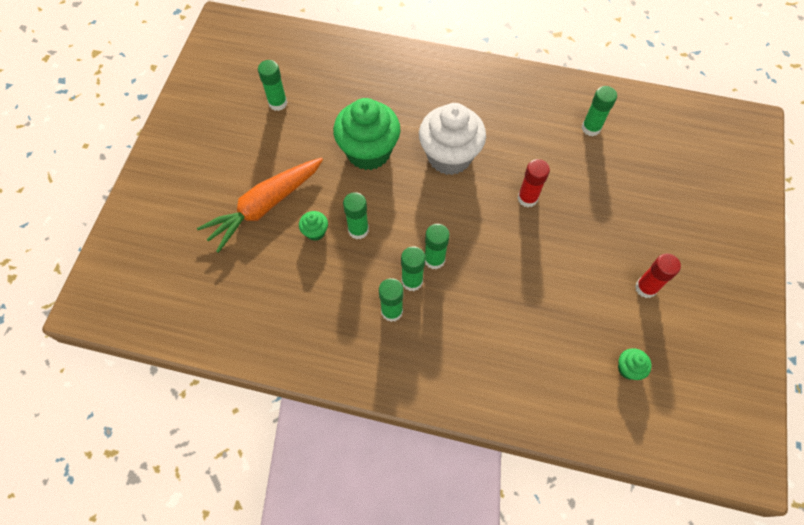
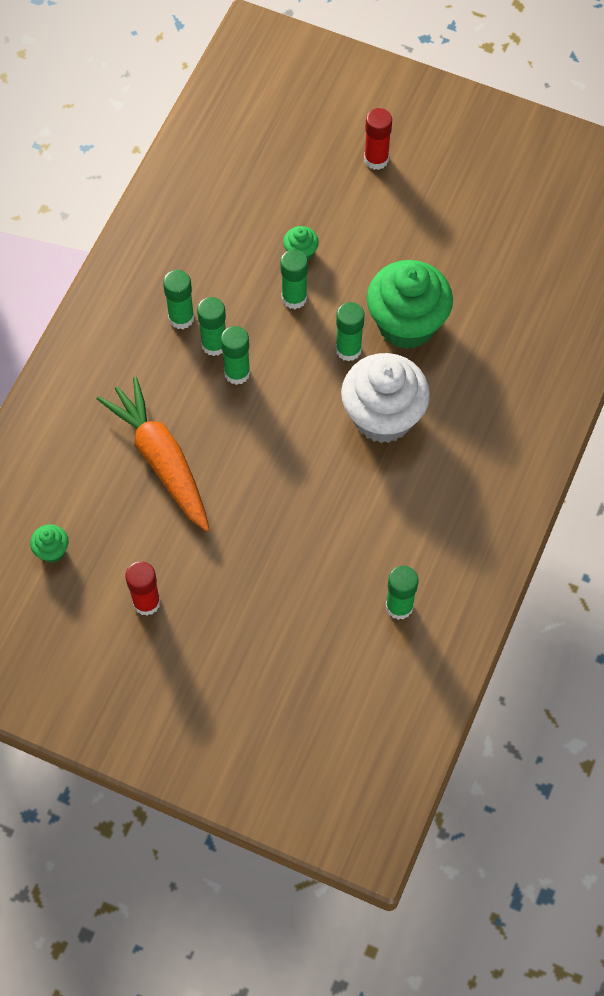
camera: 100 degrees right, 0 degrees up
(265, 206) = (346, 204): orange carrot -> orange carrot (161, 460)
(278, 103) = (502, 230): green glue stick -> green glue stick (348, 349)
(527, 198) = (301, 496): red glue stick -> red glue stick (376, 159)

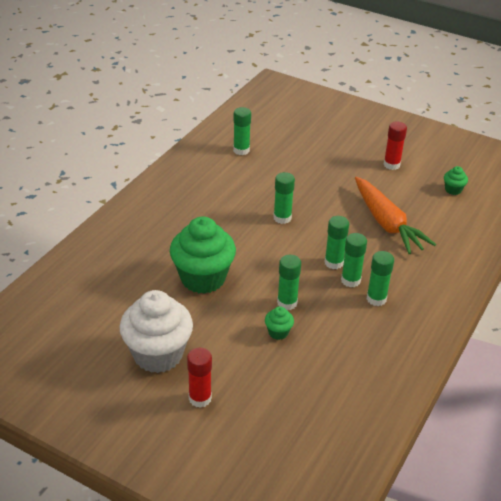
camera: 175 degrees left, 25 degrees down
(348, 349) = (250, 268): green glue stick -> green glue stick (282, 218)
(383, 417) = (232, 230): white cupcake -> white cupcake (158, 354)

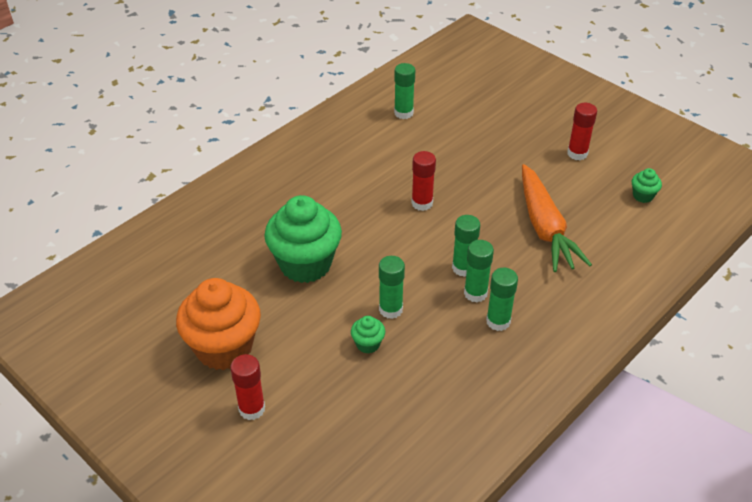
camera: 15 degrees right, 5 degrees up
(158, 354) = (224, 348): white cupcake -> orange cupcake
(282, 218) = (422, 203): green glue stick -> red glue stick

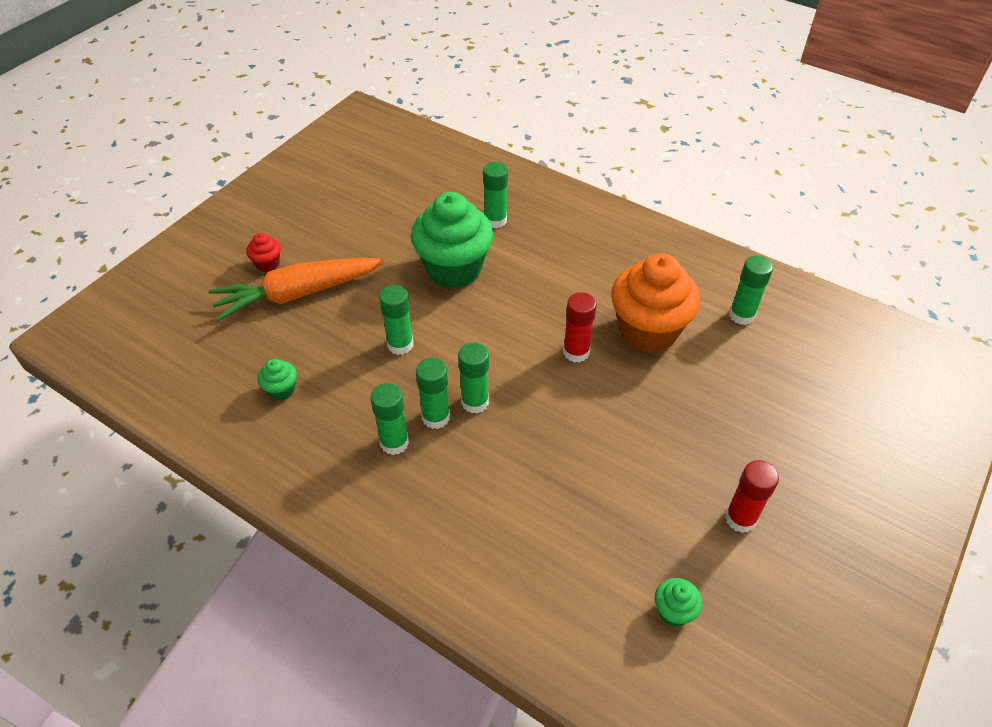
camera: 80 degrees right, 5 degrees up
(224, 348) = (337, 233): orange cupcake -> orange cupcake (648, 331)
(249, 229) = (495, 220): none -> green glue stick
(252, 409) = (267, 264): red glue stick -> red cupcake
(368, 344) = (350, 332): green cupcake -> green cupcake (281, 390)
(545, 227) = (567, 483): orange carrot -> orange carrot (298, 294)

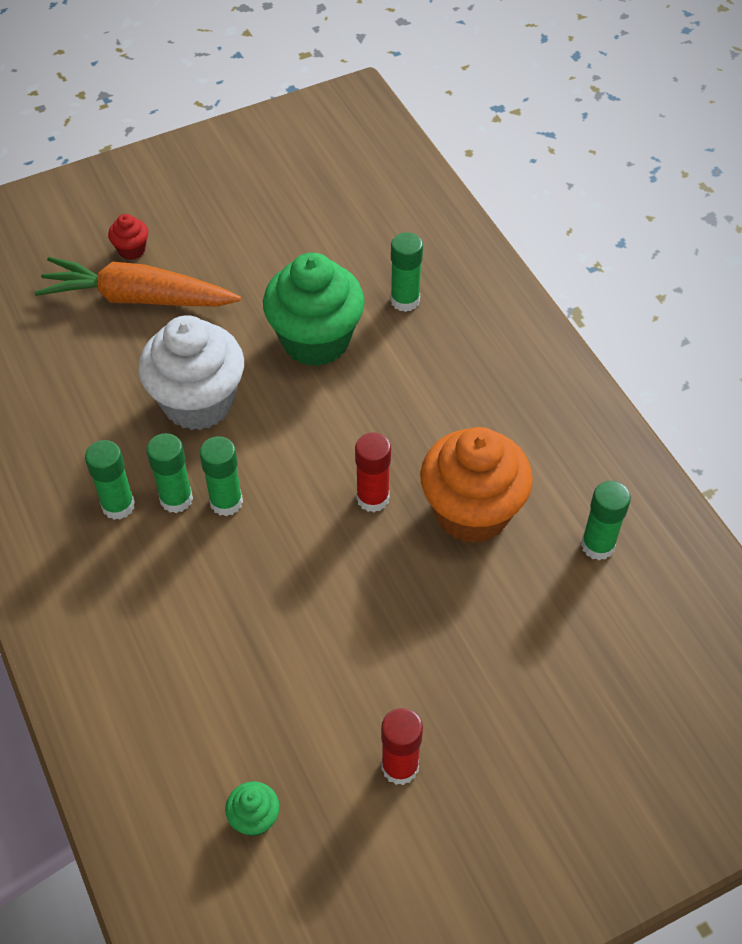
camera: 30 degrees right, 5 degrees up
(281, 390) = (53, 397): green cupcake -> none
(400, 344) = (198, 402): green glue stick -> white cupcake

